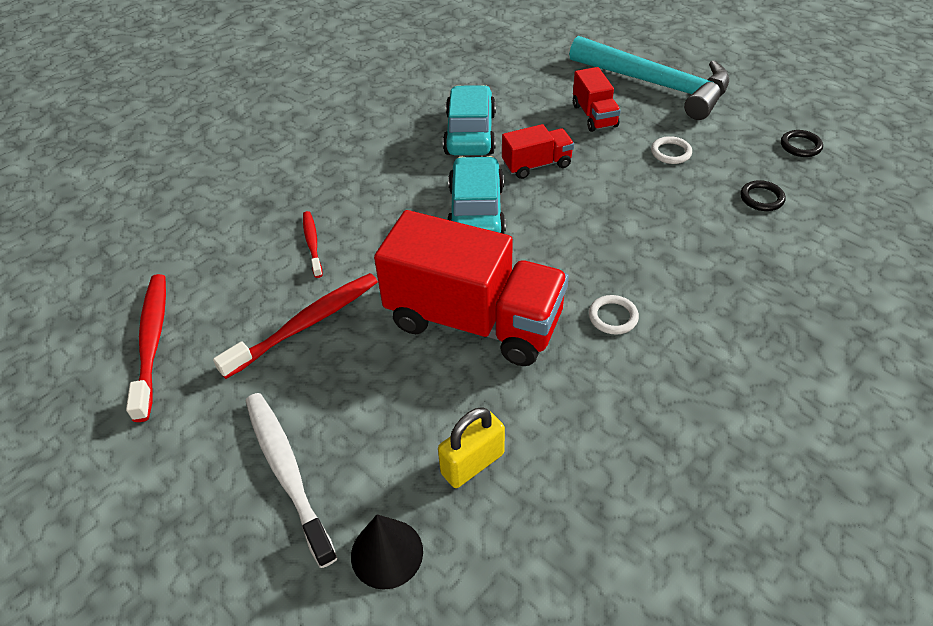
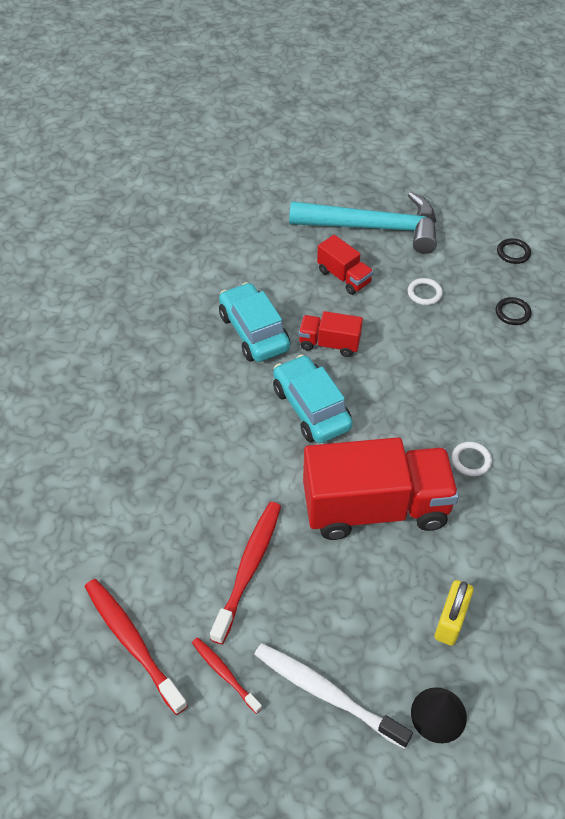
camera: 30 degrees left, 5 degrees up
(312, 243) = (197, 493): red toothbrush -> red toothbrush (224, 674)
(536, 165) = (329, 343): red truck -> red truck turned 120 degrees counterclockwise

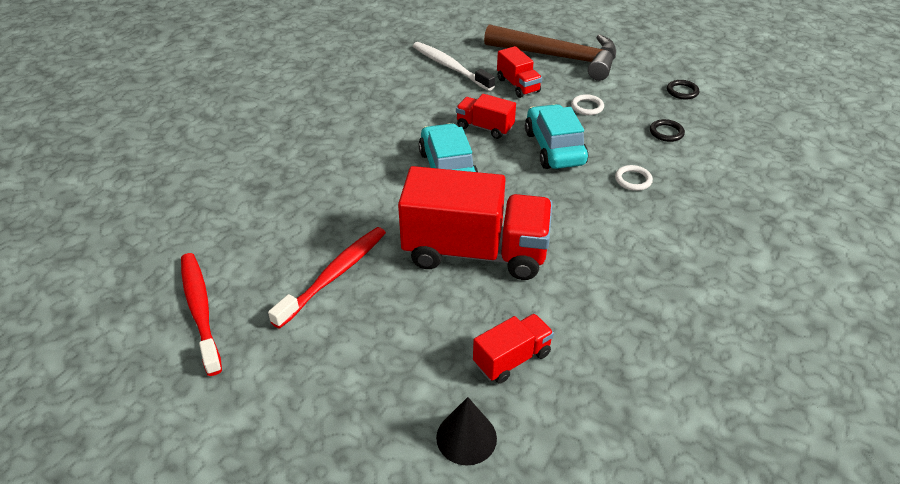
camera: 15 degrees right, 10 degrees down
(224, 674) = (270, 353): red toothbrush -> none
(254, 332) = (421, 109): turquoise car -> turquoise car (554, 148)
(326, 693) = (360, 392): white toothbrush -> white toothbrush (450, 67)
(374, 227) = (559, 57): turquoise hammer -> brown hammer
(450, 621) = (512, 358): yellow padlock -> red truck
(471, 460) = (584, 233): white ring -> white ring (633, 180)

